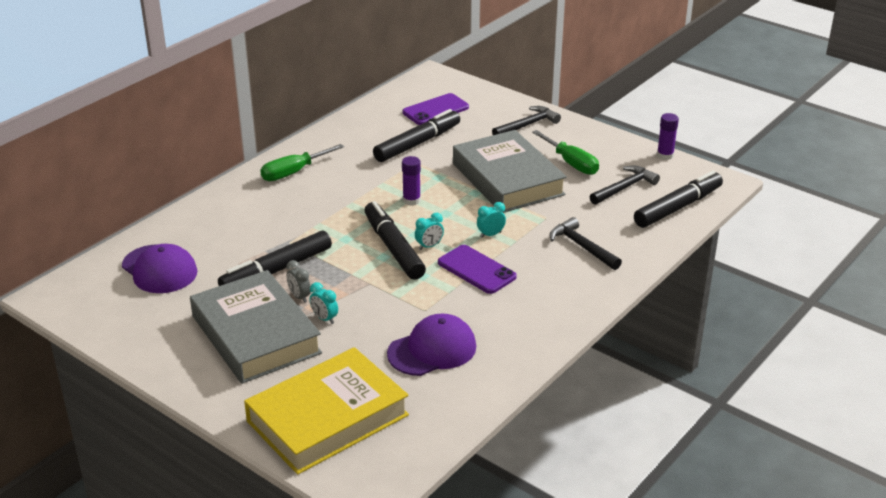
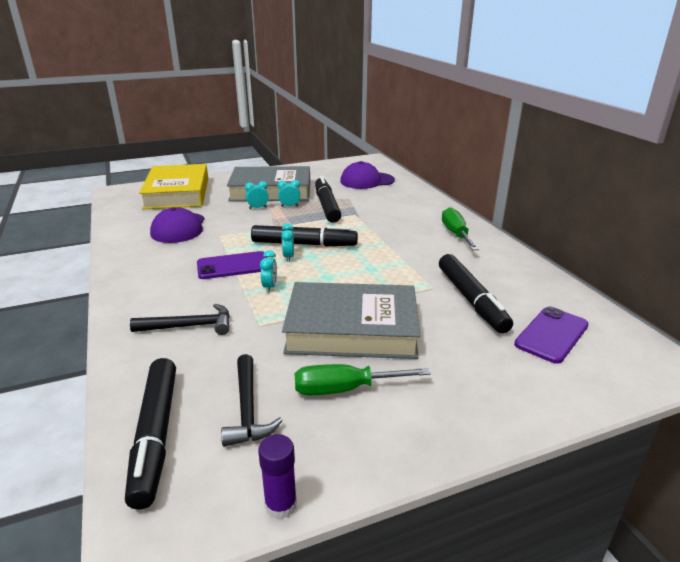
camera: 120 degrees right, 5 degrees down
(299, 297) = (289, 206): grey clock -> turquoise clock
(411, 200) = (364, 268): purple glue stick -> none
(435, 110) = (552, 335): purple phone -> purple phone turned 45 degrees clockwise
(527, 125) = (472, 394): black hammer -> none

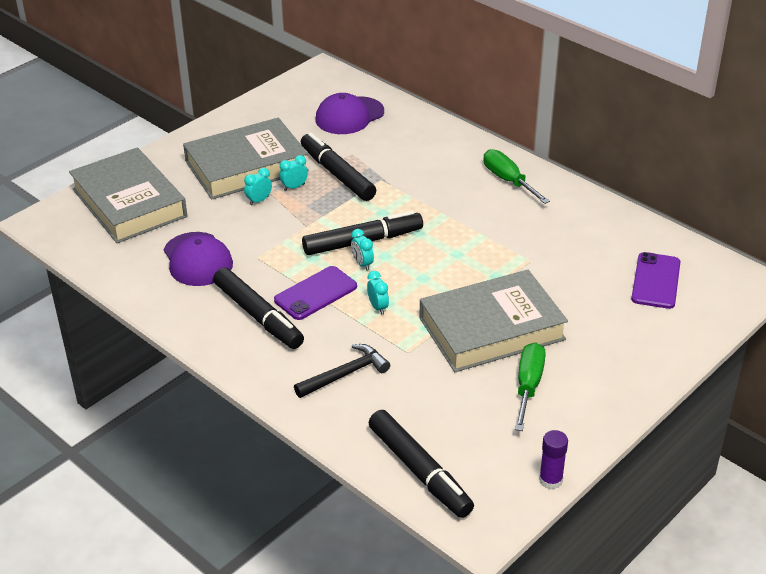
camera: 25 degrees left, 10 degrees up
(177, 193) = (129, 203): yellow book -> grey book
(248, 409) = (469, 427): black hammer -> none
(344, 389) = (528, 386): green screwdriver -> green screwdriver turned 135 degrees clockwise
(471, 300) = (572, 264): black marker -> black marker (258, 316)

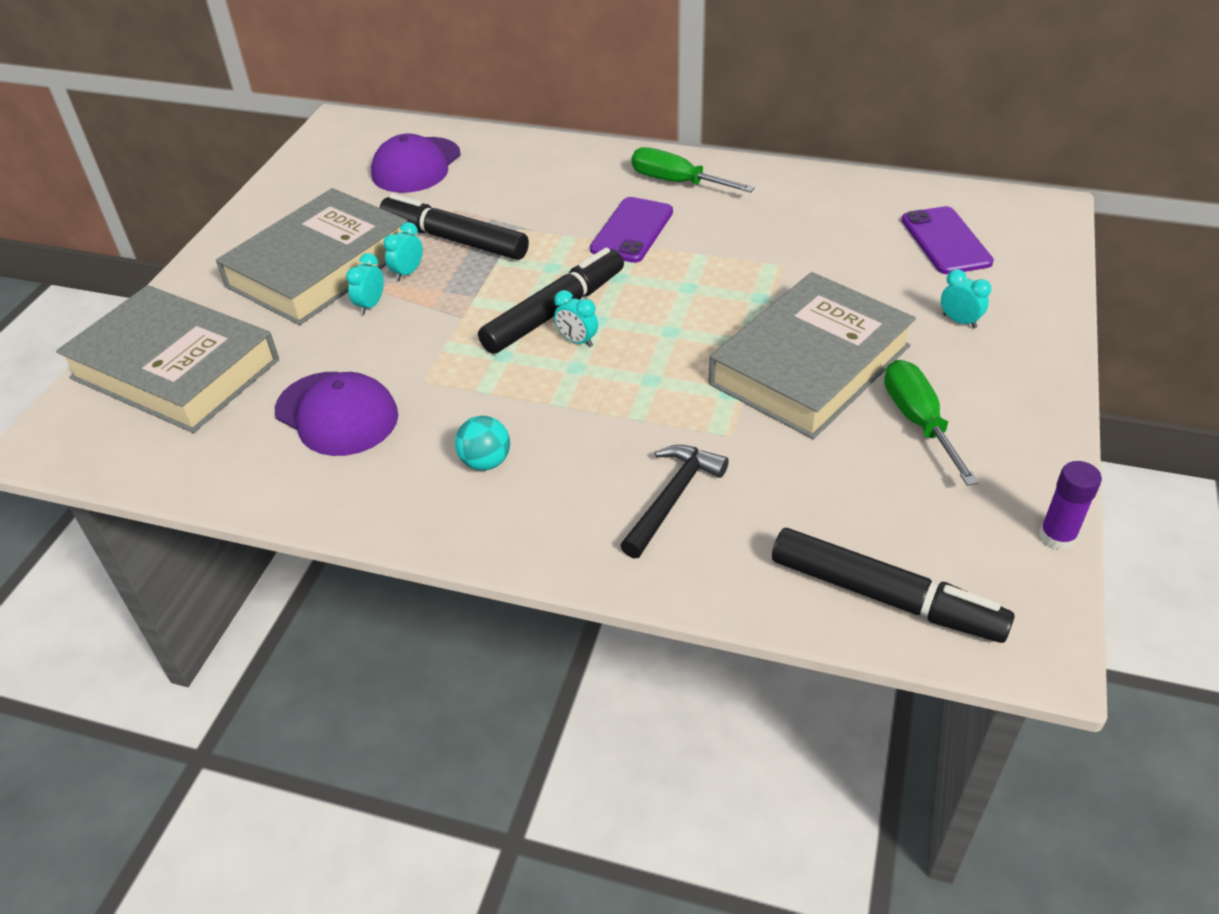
camera: 25 degrees left, 5 degrees up
(258, 316) = (485, 462): black marker -> turquoise ball
(315, 293) = (543, 401): purple phone -> purple phone (632, 230)
(378, 307) = (643, 390): turquoise clock -> turquoise clock (959, 321)

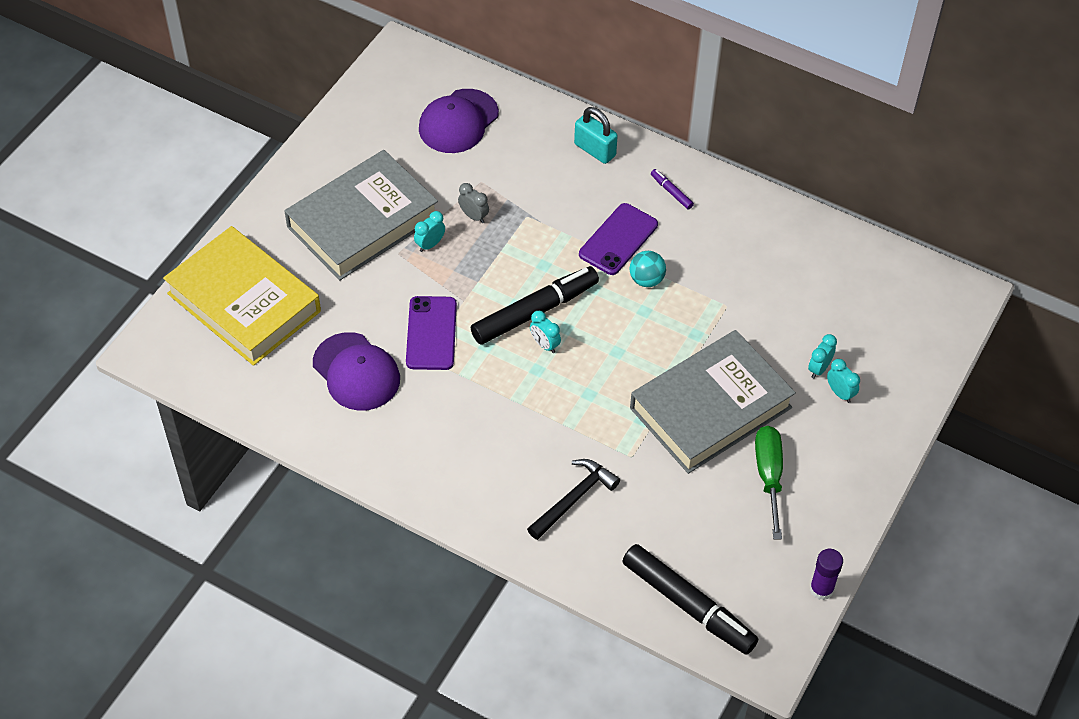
camera: 10 degrees right, 10 degrees up
(175, 369) = (244, 302): grey book -> yellow book
(370, 305) = (396, 272): turquoise clock -> turquoise clock (819, 369)
(454, 239) = (473, 216): black marker -> grey clock
(485, 462) = (453, 439): turquoise ball -> turquoise ball (646, 280)
(578, 163) = (595, 150): none -> turquoise padlock
(676, 182) = (671, 192): green screwdriver -> purple marker
(946, 241) = (866, 310): purple phone -> purple phone (431, 333)

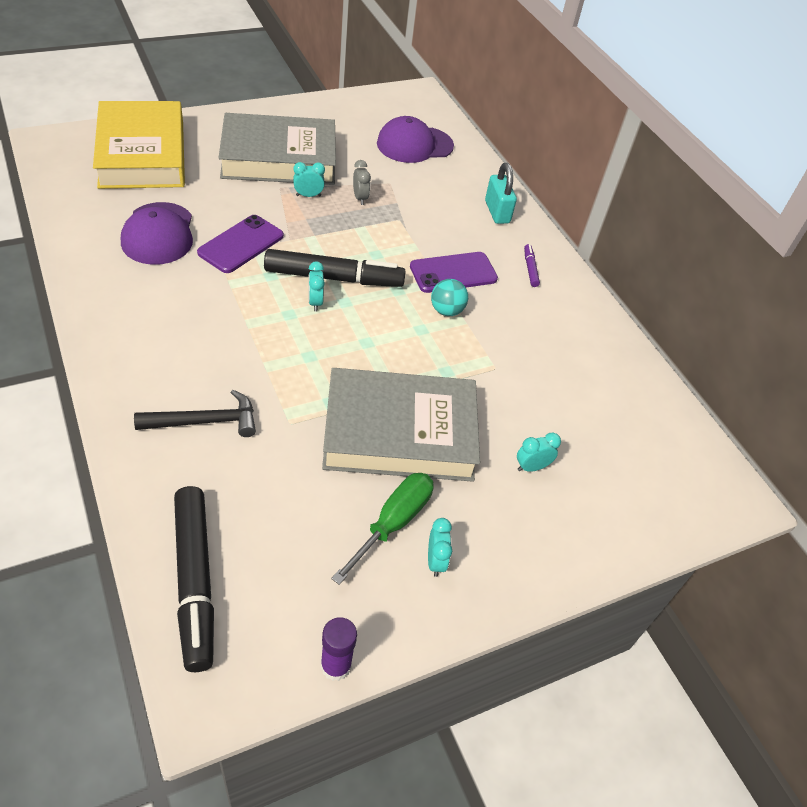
camera: 30 degrees right, 5 degrees down
(840, 393) = (532, 500): turquoise clock -> turquoise clock (435, 561)

